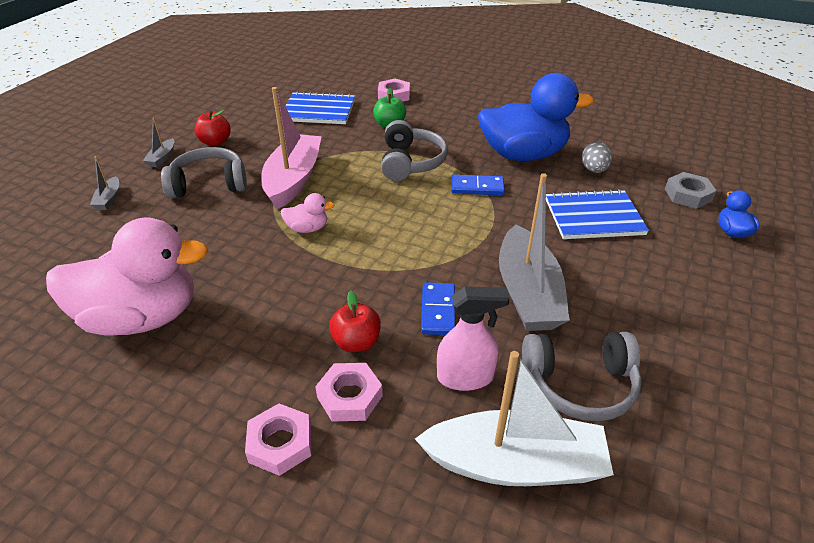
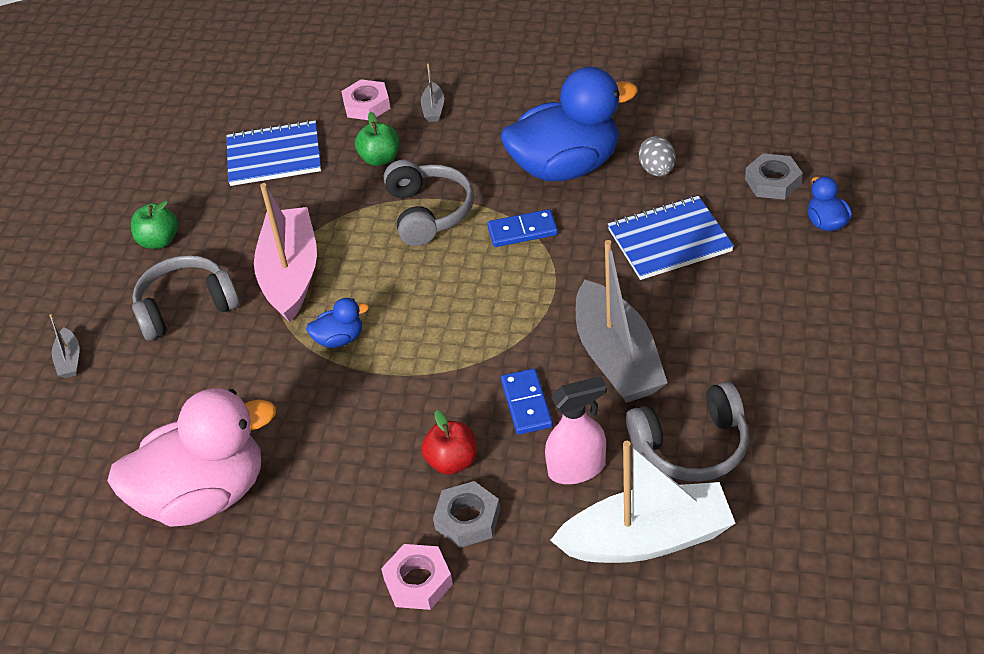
camera: 10 degrees left, 5 degrees up
(162, 158) = (101, 283): grey boat -> grey boat (433, 109)
(215, 142) = (159, 241): red apple -> green apple
(307, 228) = (339, 339): pink duck -> blue duck
(349, 396) = (467, 519): pink nut -> grey nut

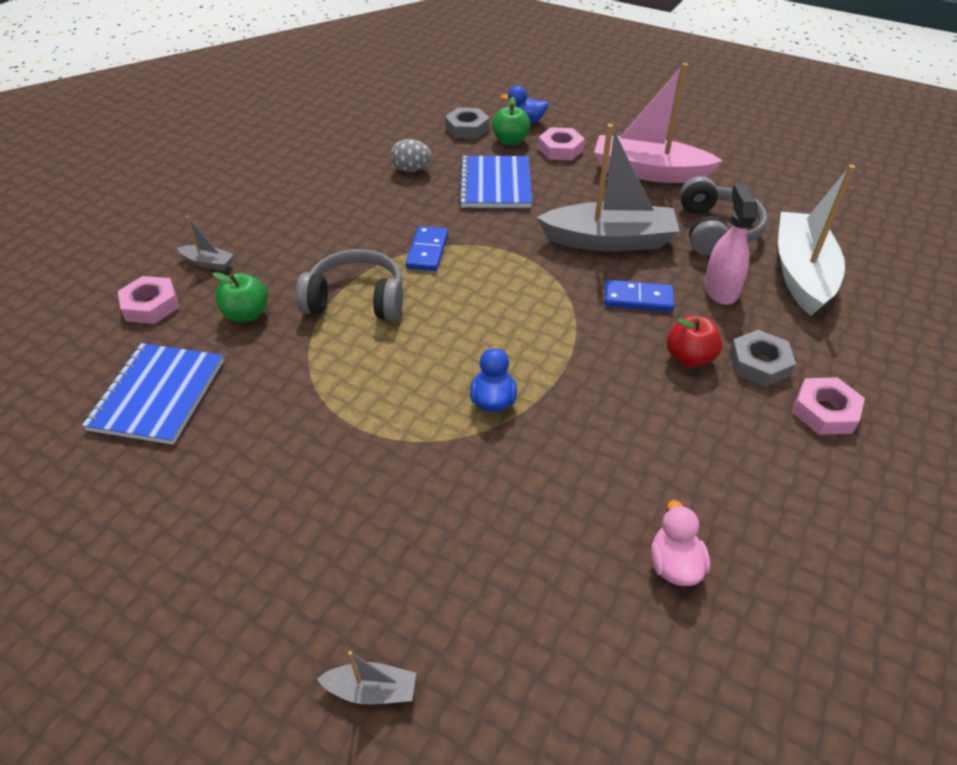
camera: 75 degrees left, 0 degrees up
(159, 241) = (211, 538): green apple -> green apple (510, 141)
(186, 307) = (357, 529): grey headphones -> none
(204, 495) = (674, 564): pink duck -> pink duck, size x0.42
(290, 274) = (369, 420): pink boat -> pink boat (649, 172)
(566, 167) = (366, 209): blue duck -> none
(782, 270) = (560, 149): none -> pink nut

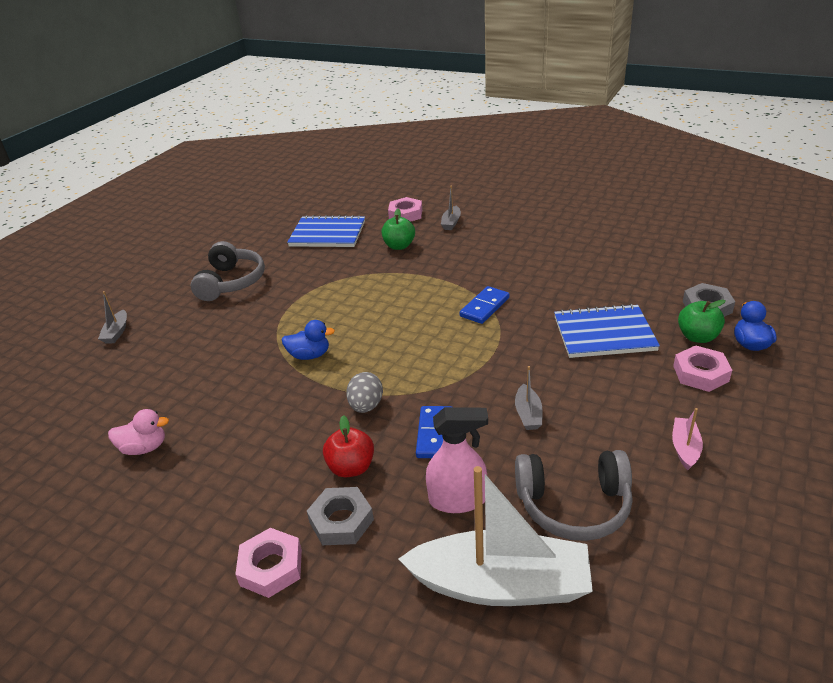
camera: 90 degrees right, 10 degrees down
(356, 300) = (418, 284): grey headphones -> grey headphones (231, 282)
(411, 169) = (608, 284): grey egg -> grey egg (366, 406)
(427, 251) = (484, 307): blue domino -> blue domino turned 60 degrees counterclockwise
(609, 240) = (528, 414): grey boat -> grey boat, size x0.42
(649, 172) = (685, 448): pink boat -> pink boat, size x0.42

